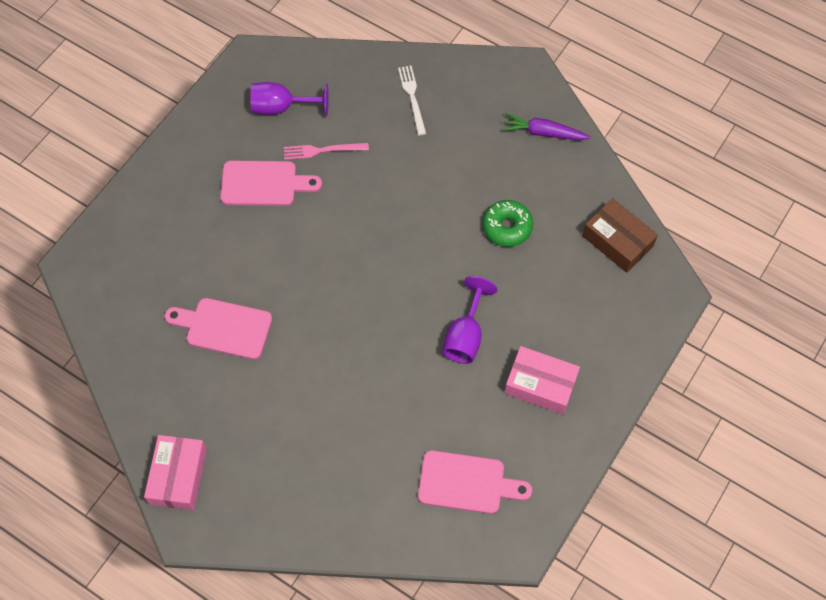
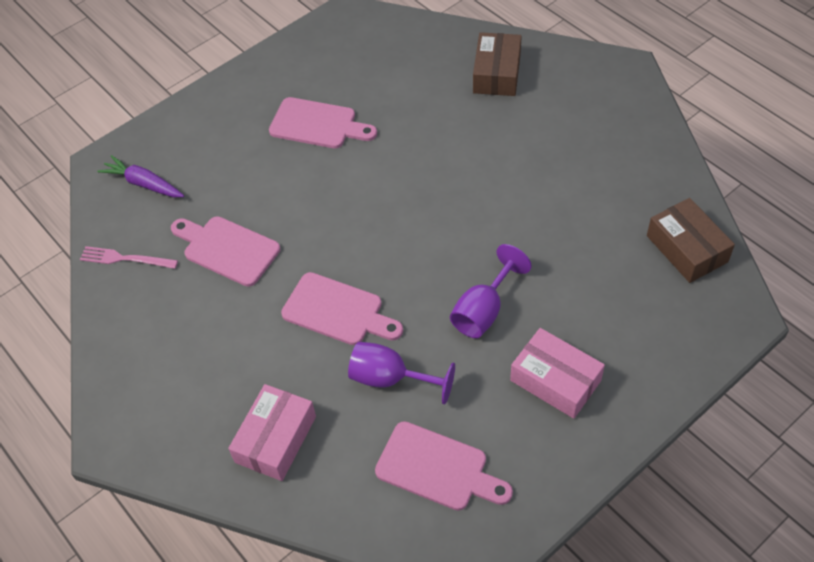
camera: 20 degrees right, 10 degrees down
(178, 476) = (123, 385): pink box -> pink box (276, 439)
(281, 107) = (360, 61): purple goblet -> purple goblet (390, 379)
(322, 150) = (388, 105): pink fork -> pink fork (125, 259)
(342, 364) = (338, 311): none -> pink cutting board
(412, 97) = (497, 73): white fork -> brown box
(507, 227) = (563, 211): green donut -> none
(543, 132) = (629, 128): purple carrot -> purple carrot (144, 184)

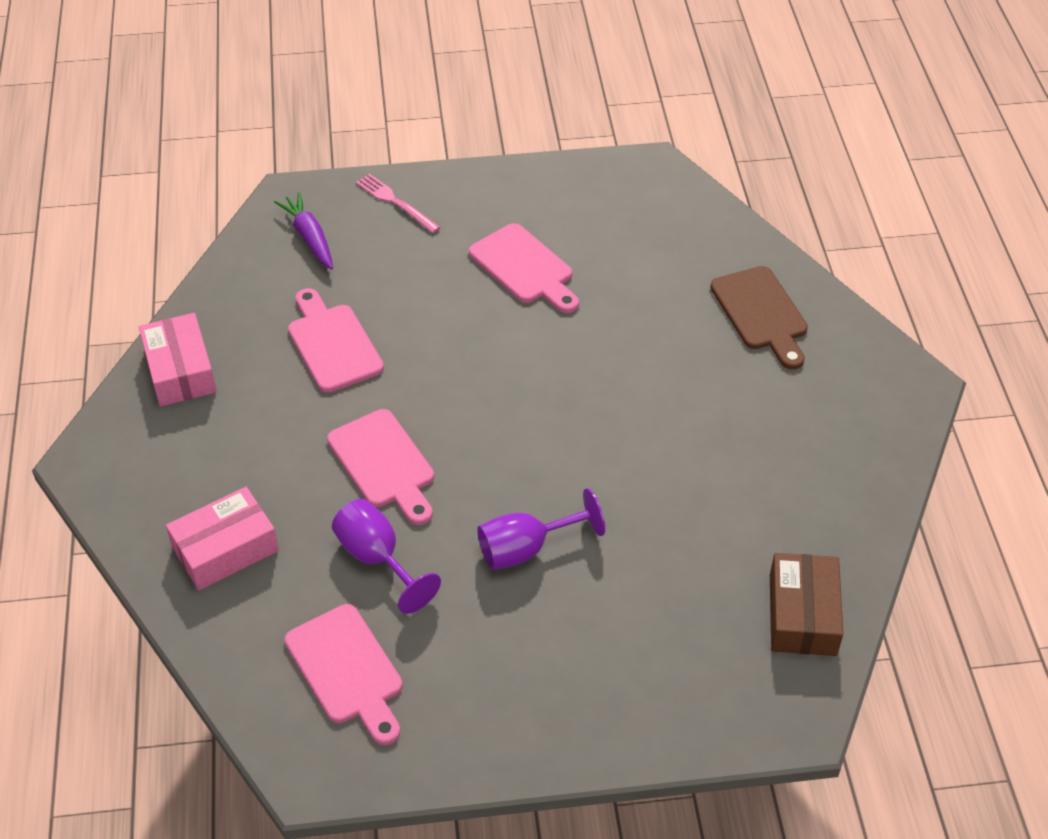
camera: 30 degrees right, 5 degrees down
(125, 259) = (234, 300): pink fork -> pink fork (395, 202)
(497, 73) = (761, 313): brown box -> brown cutting board
(555, 380) = (537, 661): pink box -> pink box (180, 370)

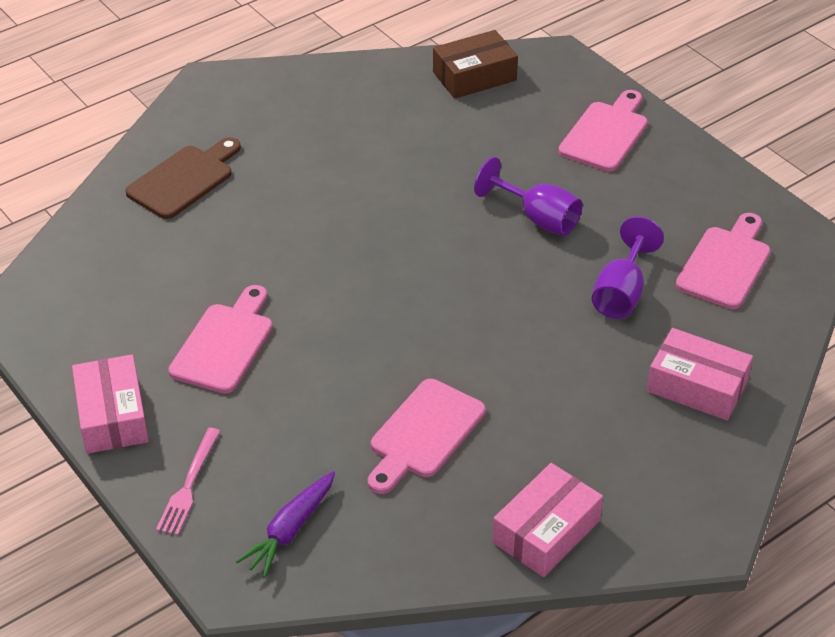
camera: 120 degrees left, 5 degrees down
(384, 464) = (529, 332): pink cutting board -> pink cutting board (606, 133)
(496, 185) = (112, 416): none -> pink box

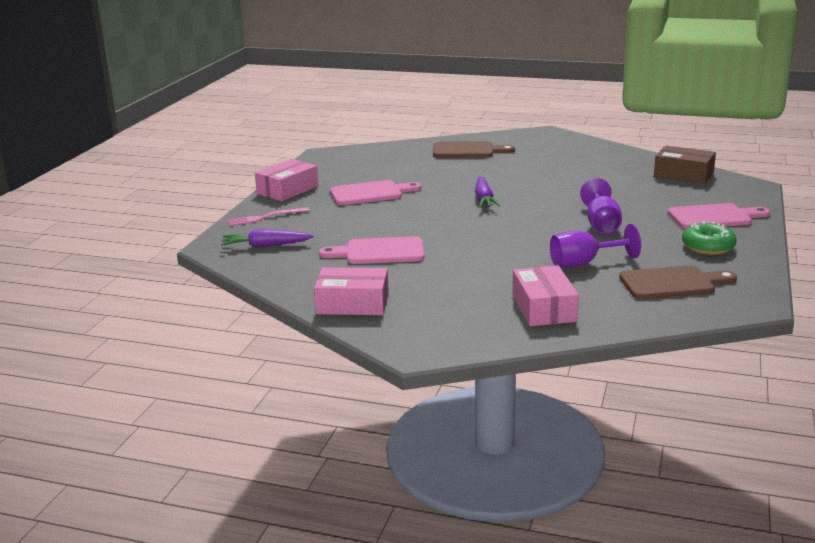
camera: 55 degrees right, 20 degrees down
(363, 260) = (484, 199): none -> purple carrot
(670, 187) = (708, 247): none -> green donut
(725, 264) = (672, 283): pink cutting board -> brown cutting board

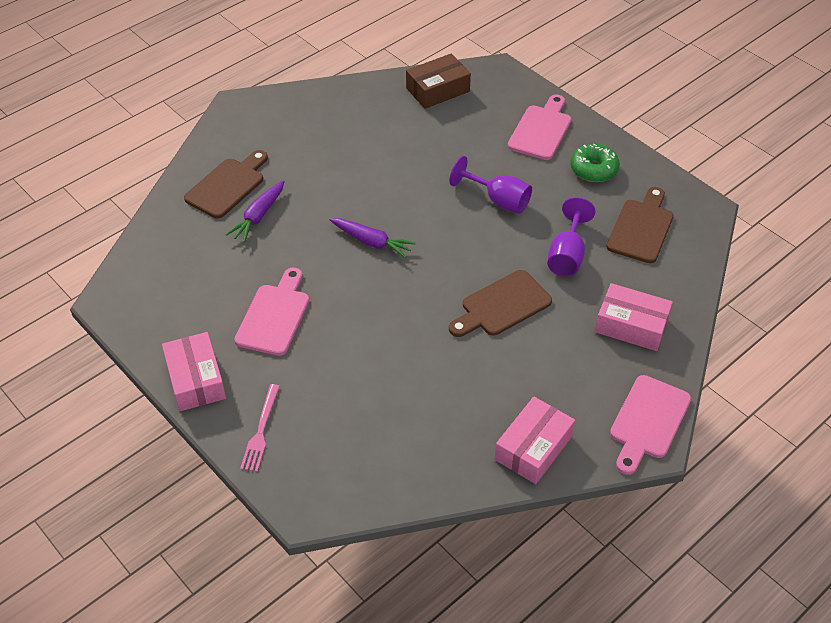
camera: 60 degrees left, 25 degrees up
(265, 246) = (342, 461): purple carrot -> purple carrot (258, 216)
(379, 252) = (433, 377): pink cutting board -> pink cutting board (648, 421)
(487, 255) = (502, 306): none -> brown cutting board

